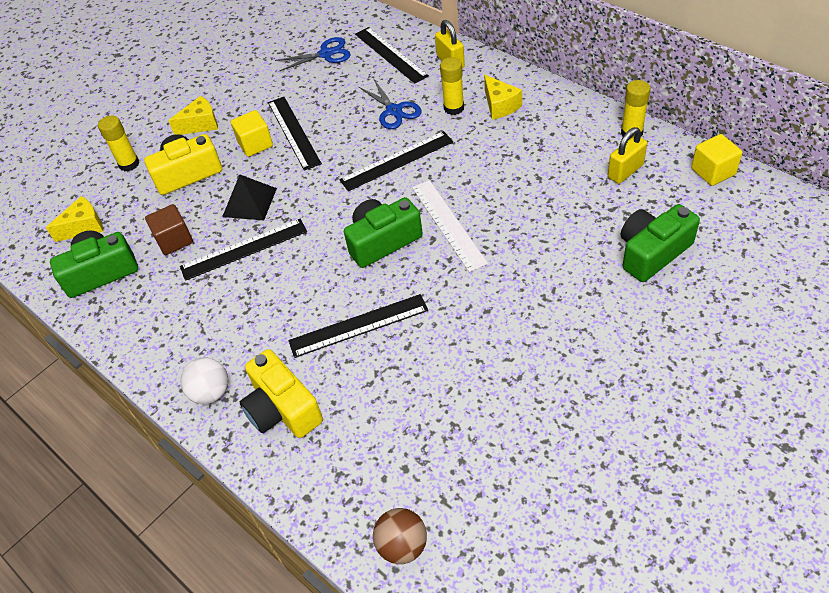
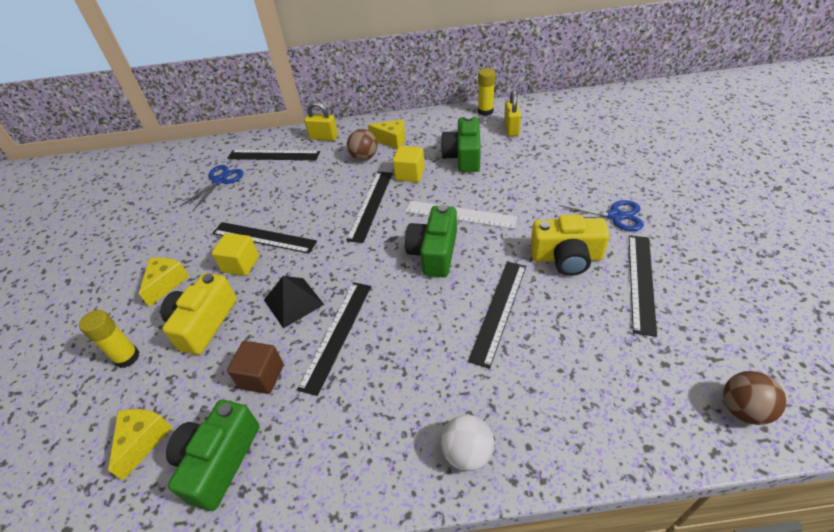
camera: 50 degrees left, 5 degrees down
(282, 409) = (536, 408): yellow camera -> yellow camera (566, 257)
(394, 111) = (324, 181): blue scissors -> blue scissors (615, 216)
(454, 108) = (364, 157): yellow glue stick -> brown ball
(492, 402) = (641, 282): none -> black ruler
(652, 252) = (585, 153): green camera -> green camera (463, 156)
(713, 171) = (550, 104): yellow cube -> yellow cube (410, 174)

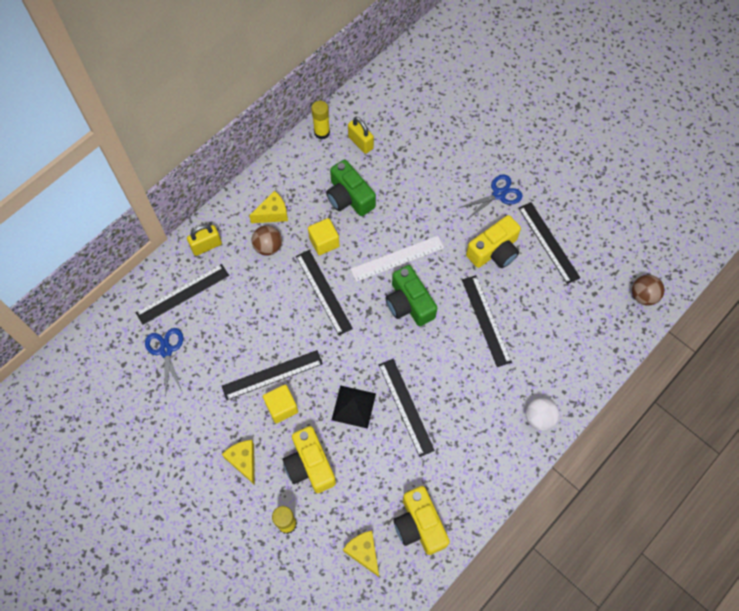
camera: 45 degrees left, 20 degrees up
(219, 461) = (419, 525): green camera -> yellow camera
(262, 376) = (389, 466): brown cube -> none

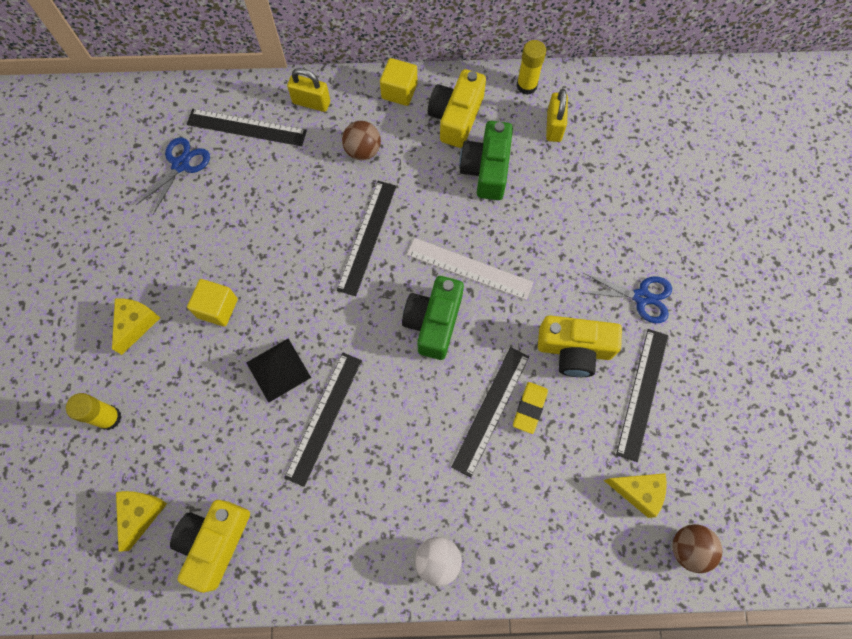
camera: 45 degrees right, 5 degrees up
(272, 375) = (241, 270): black ruler -> none
(273, 213) = (400, 123): yellow cheese -> yellow cheese (638, 491)
(310, 465) = (184, 385): yellow camera -> yellow camera (456, 117)
(324, 242) = (417, 191): yellow cube -> yellow cube (399, 91)
(503, 301) = (529, 408): none -> yellow eraser

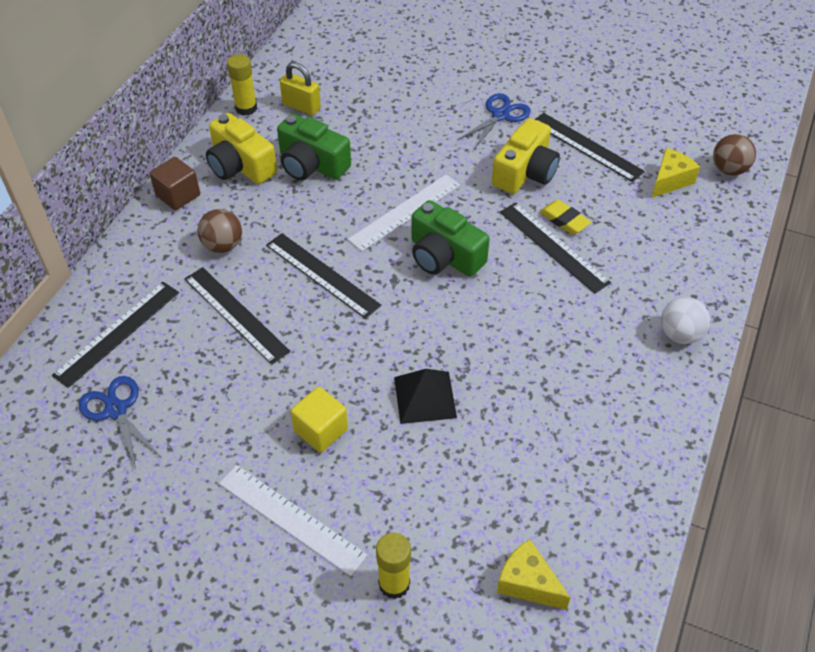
camera: 65 degrees left, 20 degrees down
(136, 324) = (291, 519): yellow cheese -> white ruler
(215, 542) = (590, 517): yellow camera -> none
(311, 102) = (133, 267): yellow padlock -> none
(324, 417) = (497, 375): black ruler -> black ruler (236, 314)
(399, 91) = (178, 195): yellow cube -> brown cube

